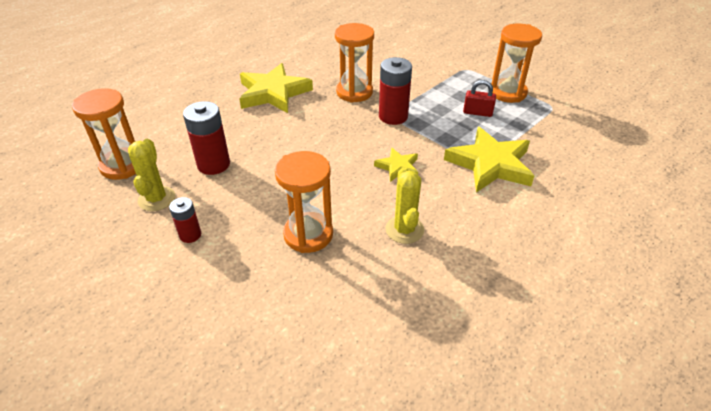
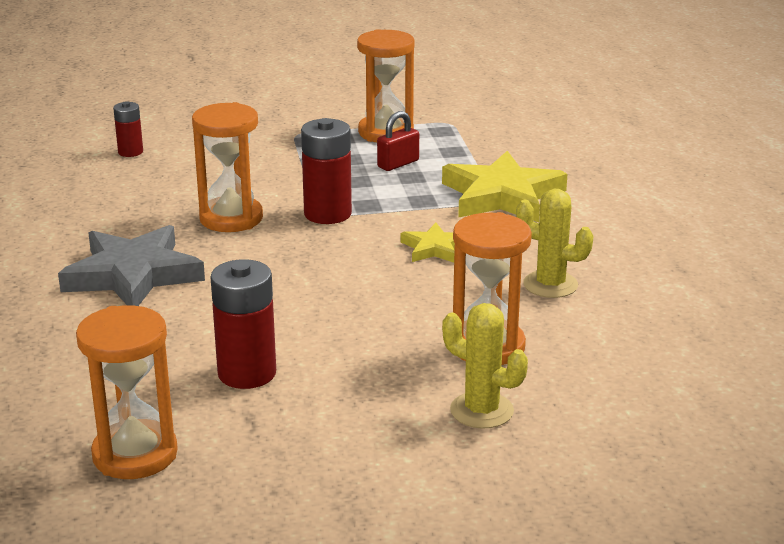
camera: 55 degrees left, 15 degrees down
(156, 199) = (266, 442): yellow cactus -> yellow cactus (481, 411)
(190, 235) = (385, 433): red battery -> red battery (130, 152)
(273, 93) = (133, 275): yellow star -> grey star

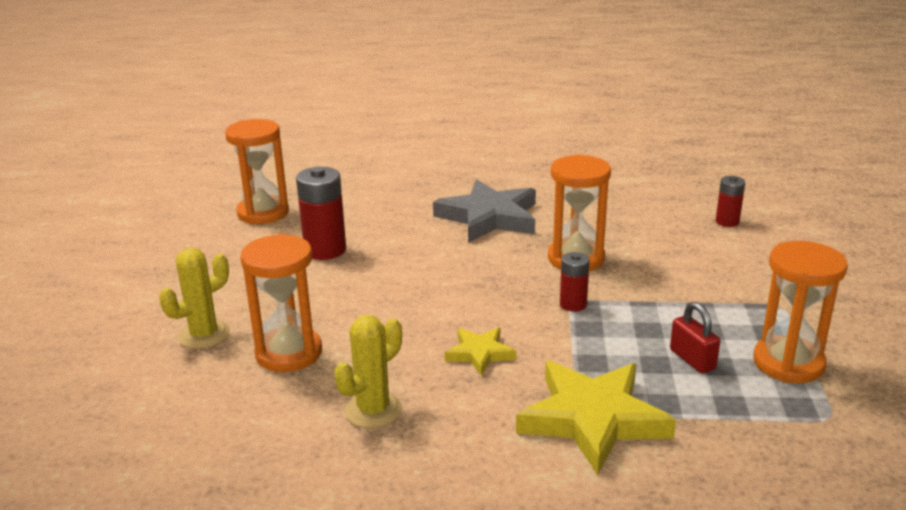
camera: 105 degrees right, 0 degrees up
(327, 214) = (573, 304): red battery -> red battery, size x0.58

